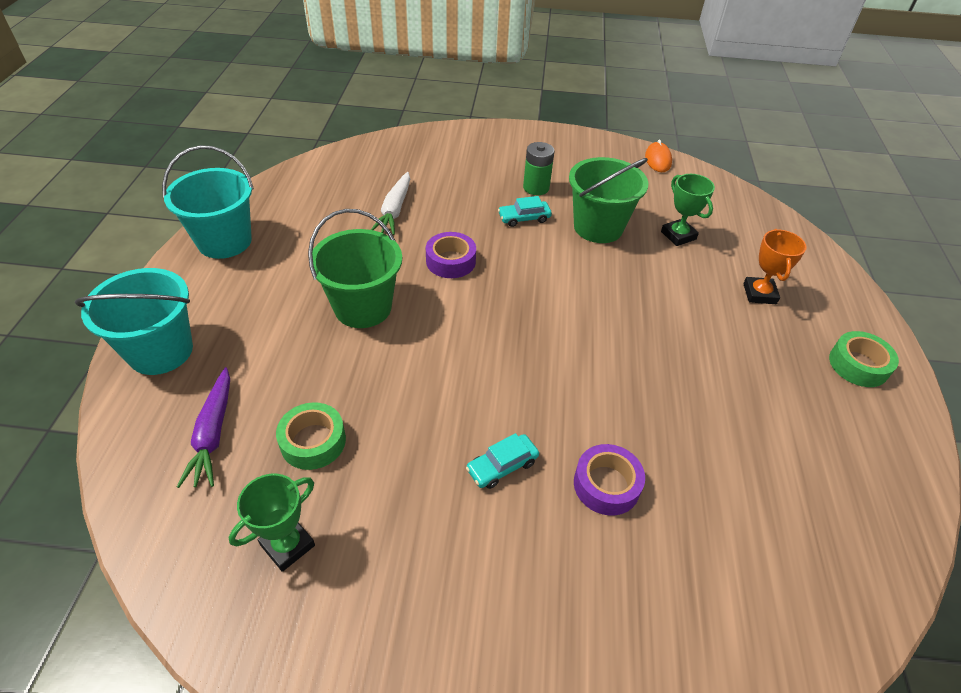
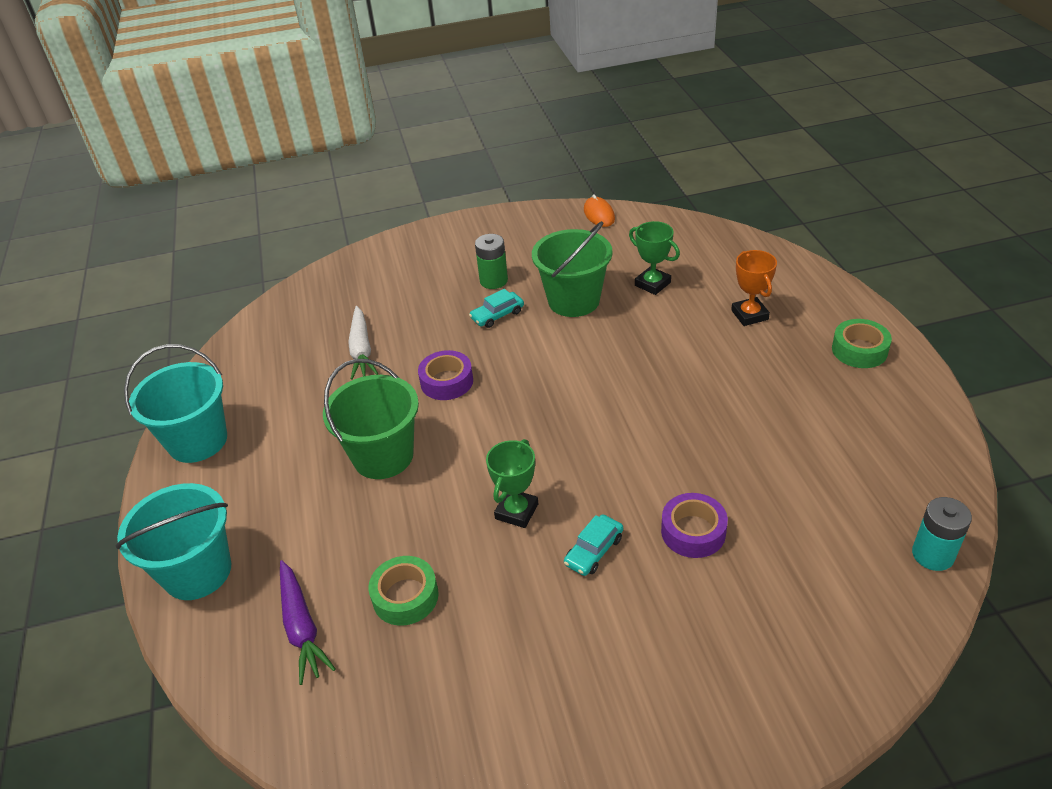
camera: 15 degrees left, 5 degrees down
(287, 545) = (434, 693): green trophy -> green trophy (516, 511)
(850, 611) = (933, 554): none -> turquoise battery

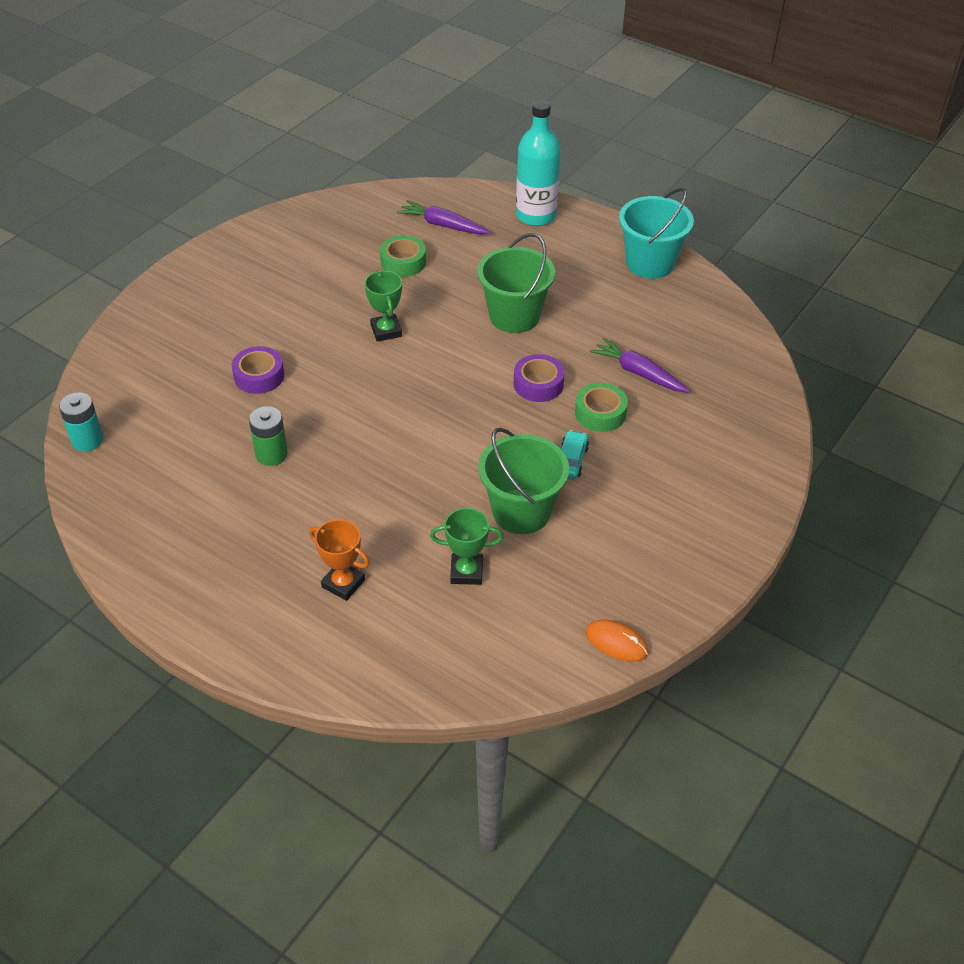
camera: 135 degrees right, 5 degrees up
(197, 572) = (536, 215): turquoise bucket -> turquoise bottle
(361, 350) = (638, 373): white carrot -> purple carrot
(493, 280) = (619, 493): green battery -> green battery (271, 454)
(594, 551) = (314, 335): turquoise car -> none
(859, 350) = (215, 595): green tape -> green tape (600, 413)

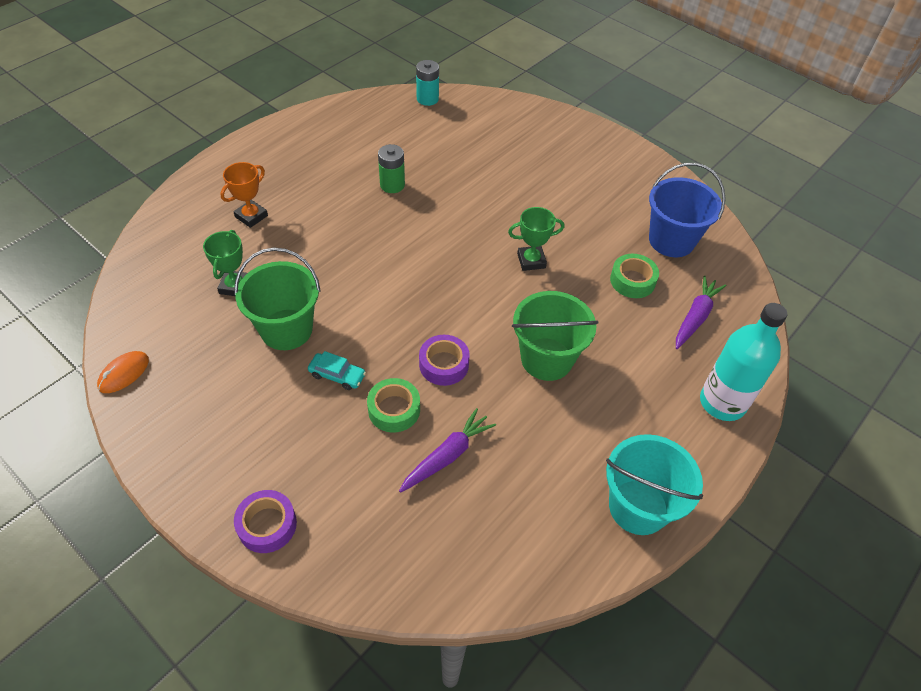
camera: 95 degrees right, 5 degrees up
(259, 376) = (482, 181): purple tape -> purple tape (267, 525)
(342, 236) = (671, 240): none -> blue bucket

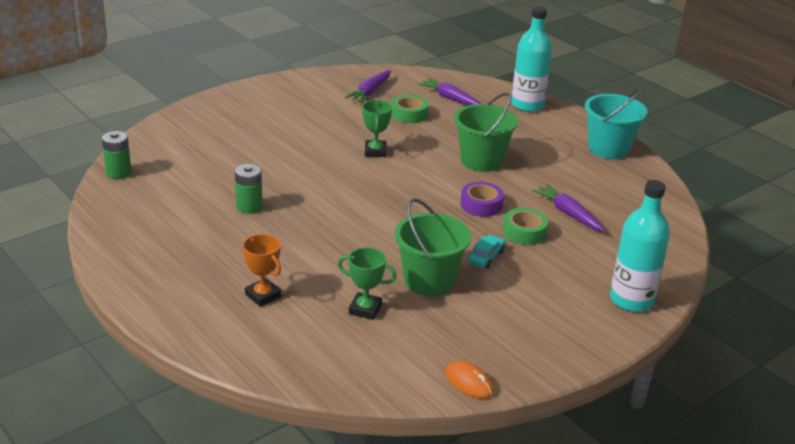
camera: 80 degrees left, 20 degrees down
(267, 525) = (631, 300): purple tape -> turquoise bottle
(427, 99) = (118, 172): turquoise battery -> green battery
(671, 240) = (370, 92): blue bucket -> purple carrot

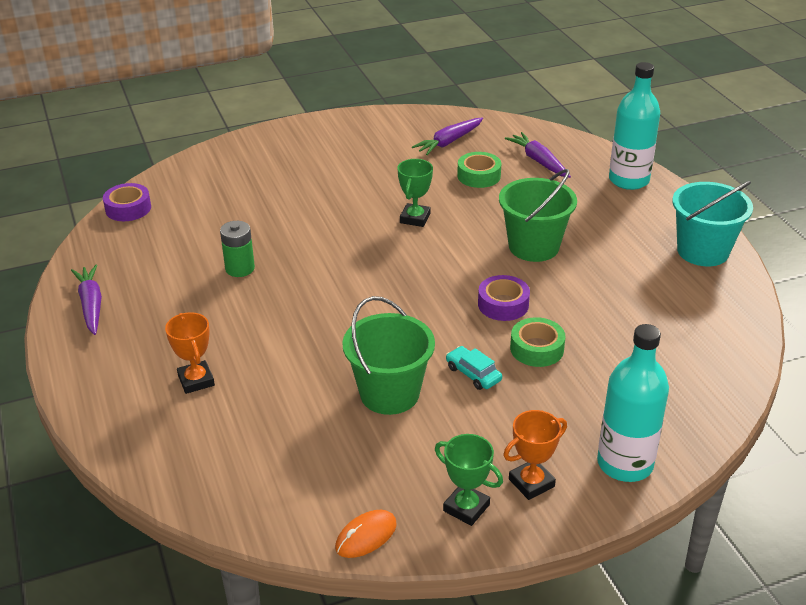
camera: 20 degrees right, 5 degrees up
(118, 172) = (128, 208): green battery -> purple tape
(365, 309) = (297, 418): green trophy -> green trophy (466, 508)
(469, 382) = (366, 536): orange mouse -> orange mouse turned 75 degrees clockwise
(486, 257) = (473, 374): turquoise car -> turquoise car turned 90 degrees counterclockwise
(568, 213) = (605, 332): purple carrot -> purple carrot (91, 305)
(572, 324) = (531, 483): none -> orange trophy

